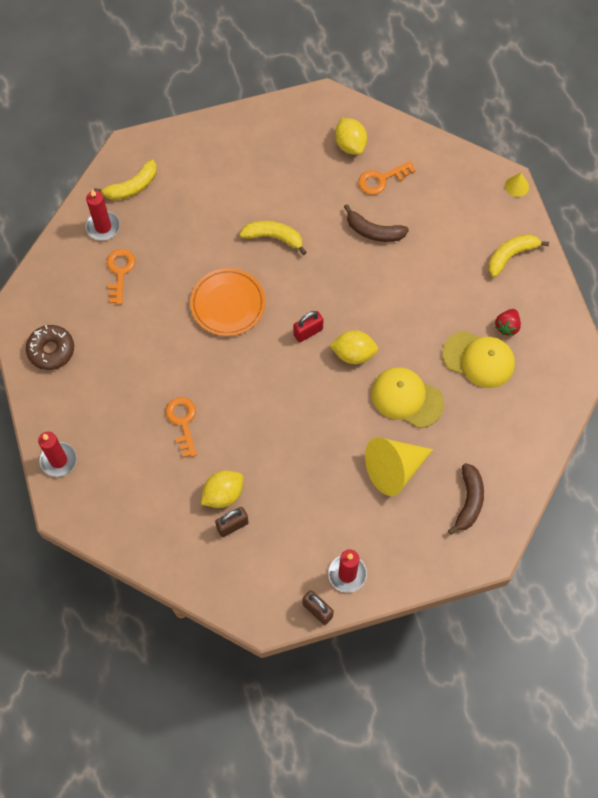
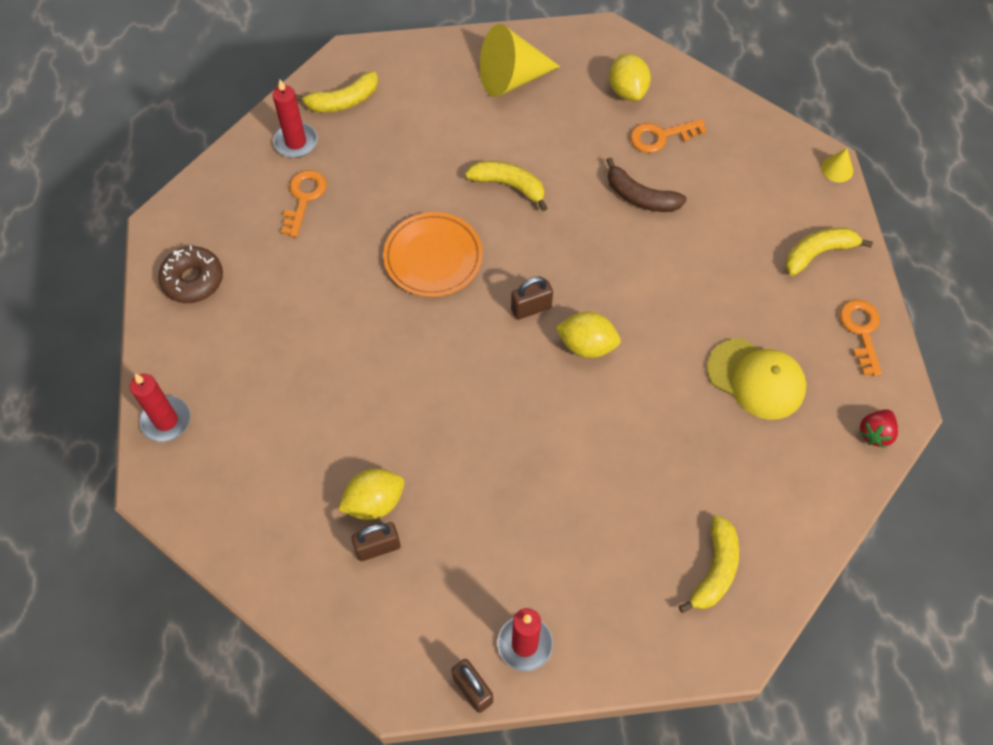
camera: 10 degrees right, 5 degrees down
(183, 422) = (341, 397): orange key -> orange key (861, 331)
(308, 332) = (531, 308): red padlock -> brown padlock
(394, 469) = (616, 507): yellow cone -> yellow cone (511, 78)
(406, 398) = (649, 414): yellow cap -> none
(469, 501) = (714, 570): brown banana -> yellow banana
(507, 326) = (801, 342): red strawberry -> red strawberry (875, 433)

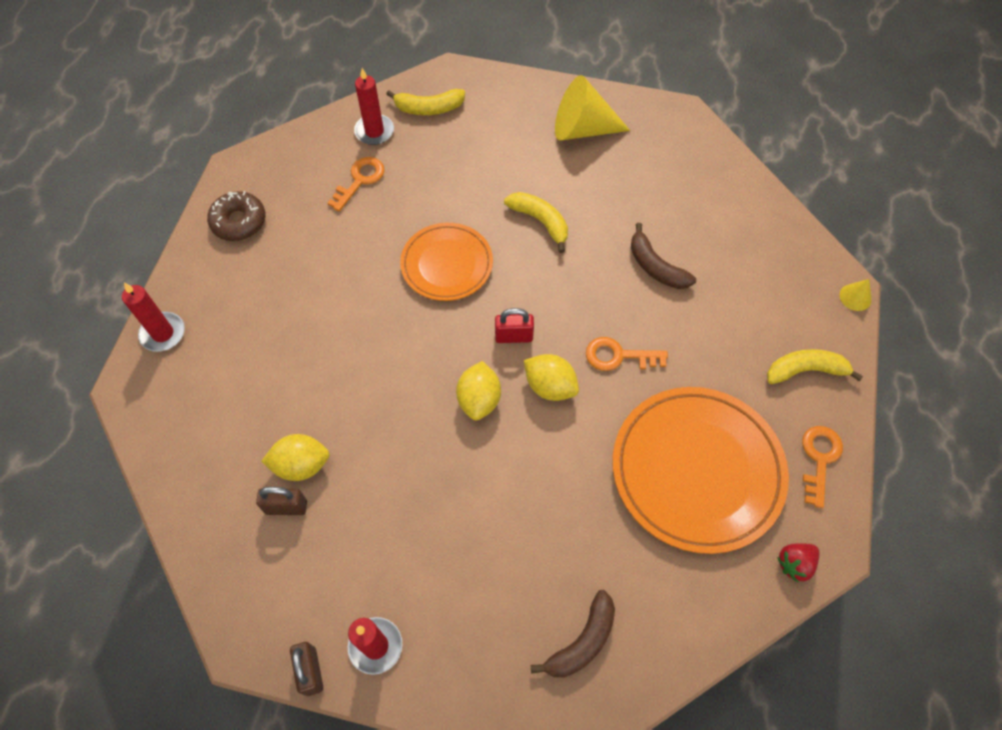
camera: 20 degrees right, 0 degrees up
(531, 308) = (514, 336): brown padlock -> red padlock
(627, 91) = (683, 169): yellow lemon -> yellow lemon (479, 400)
(661, 136) = (697, 218): orange key -> orange key (618, 356)
(714, 570) = (582, 641): yellow banana -> brown banana
(756, 379) = (697, 471): yellow cap -> orange plate

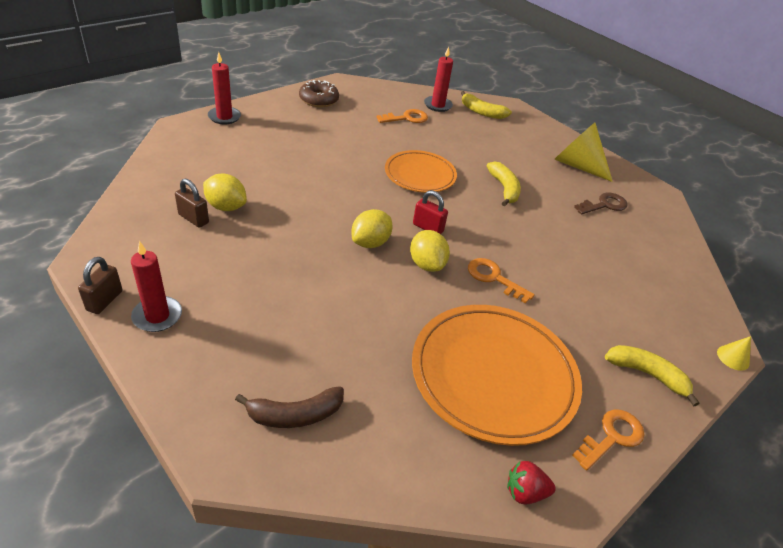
camera: 30 degrees right, 20 degrees down
(644, 173) = (604, 205): none -> brown key
(655, 267) = (568, 251): brown banana -> none

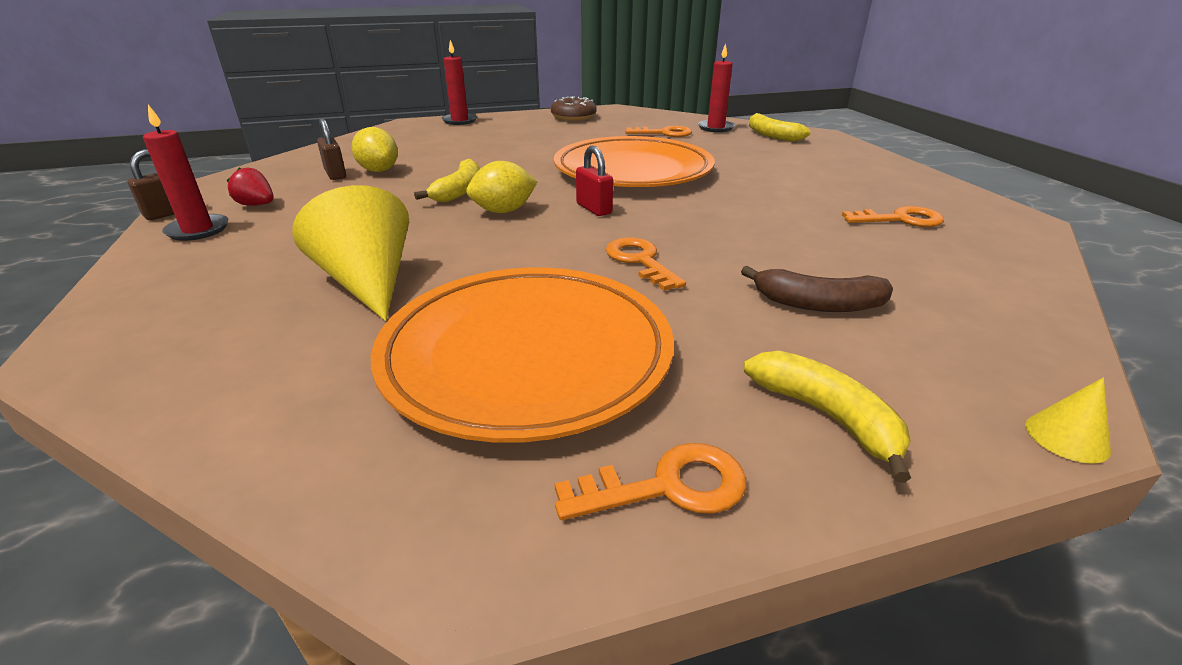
camera: 30 degrees right, 10 degrees down
(295, 415) = (209, 333): brown banana -> brown banana (817, 304)
(420, 175) = (633, 170): orange plate -> orange plate, size x1.65
(426, 264) = (555, 236): yellow lemon -> none
(504, 189) = (742, 191): yellow banana -> yellow banana (459, 191)
(525, 492) = (410, 516): red strawberry -> red strawberry (257, 205)
(577, 165) = (882, 183): yellow cone -> yellow cone (368, 283)
(604, 205) = (900, 220): brown key -> orange key

